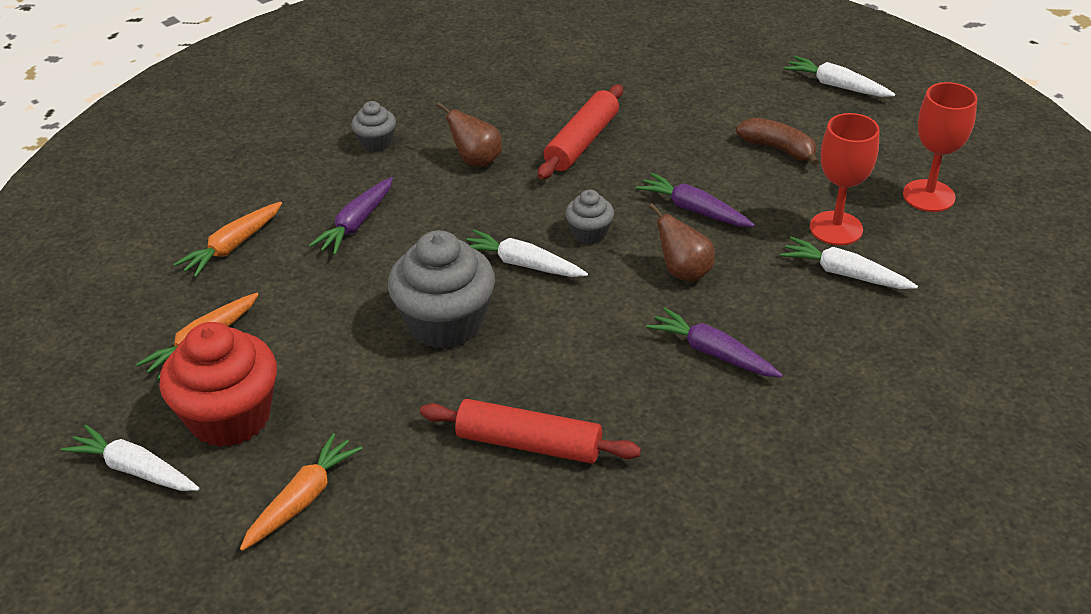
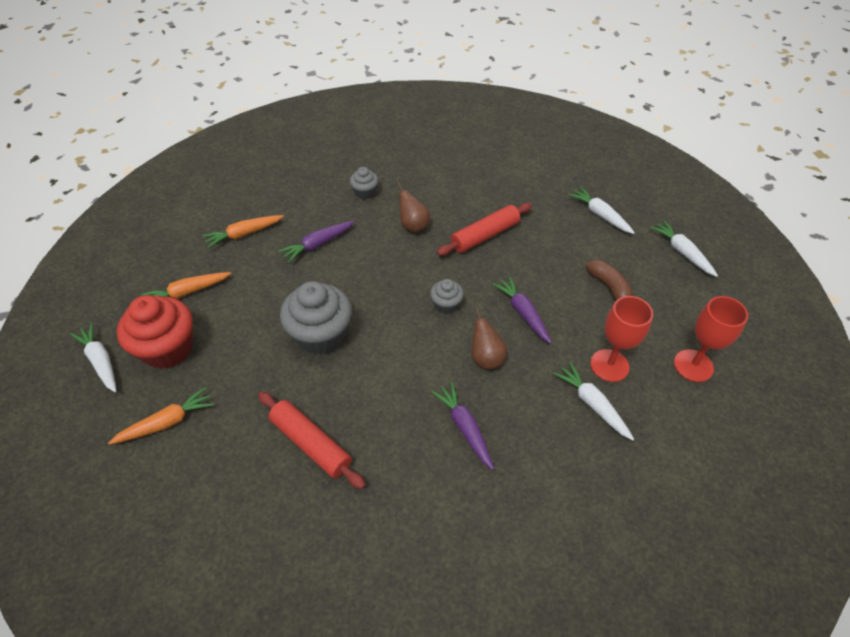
camera: 25 degrees right, 10 degrees up
(523, 264) = (392, 311): white carrot -> white carrot (600, 215)

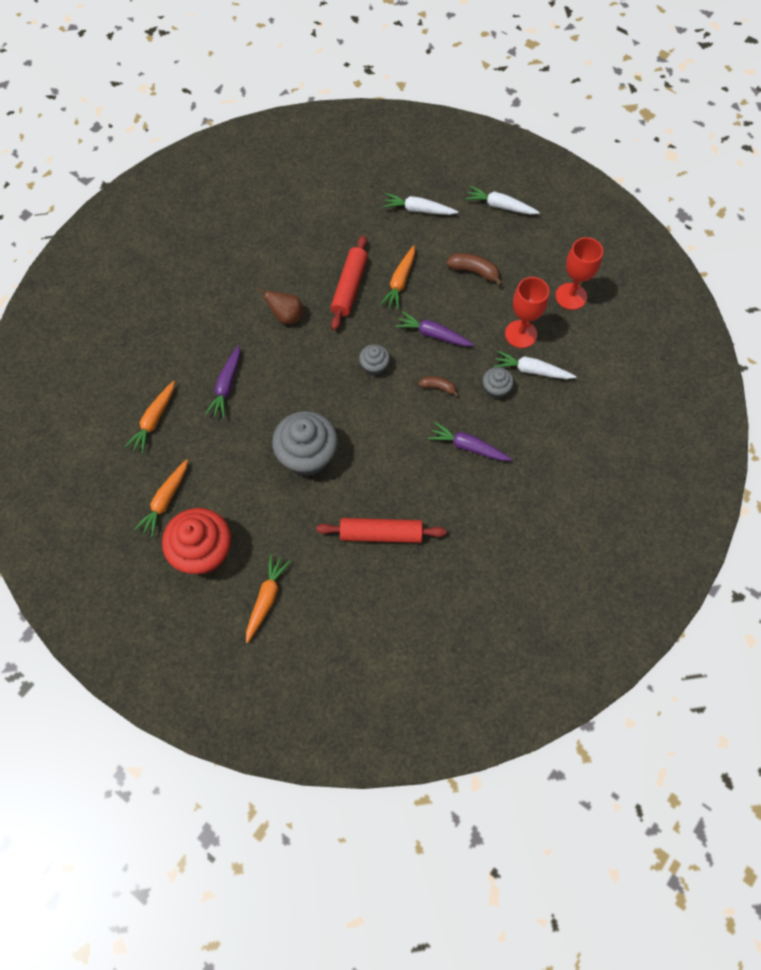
camera: 40 degrees left, 15 degrees up
(101, 361) = (162, 600): white carrot -> none
(365, 192) = (215, 312): grey cupcake -> grey cupcake (495, 389)
(486, 358) = (438, 387): brown pear -> brown banana
(532, 256) = (400, 282): none -> orange carrot

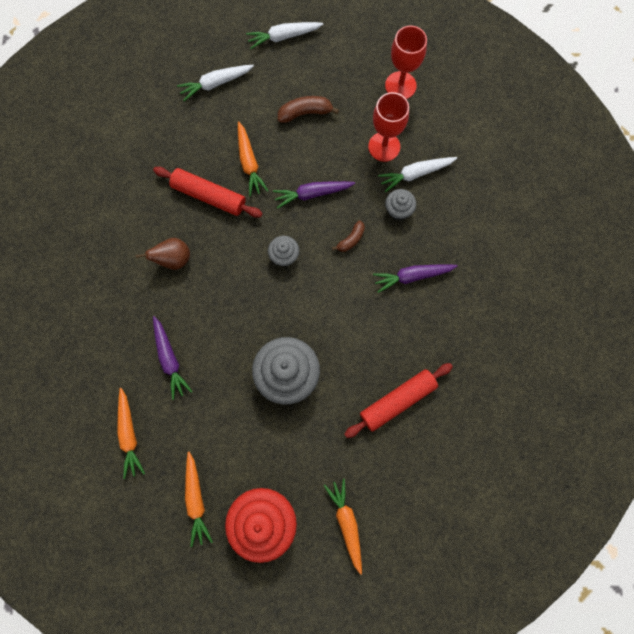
camera: 35 degrees left, 10 degrees up
(349, 287) = (209, 196): red rolling pin -> red rolling pin turned 45 degrees counterclockwise
(438, 387) = (351, 239): brown banana -> brown banana turned 150 degrees clockwise

